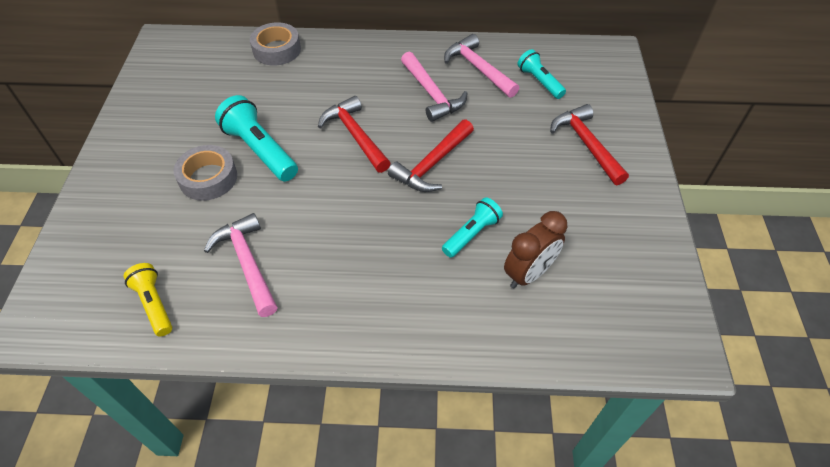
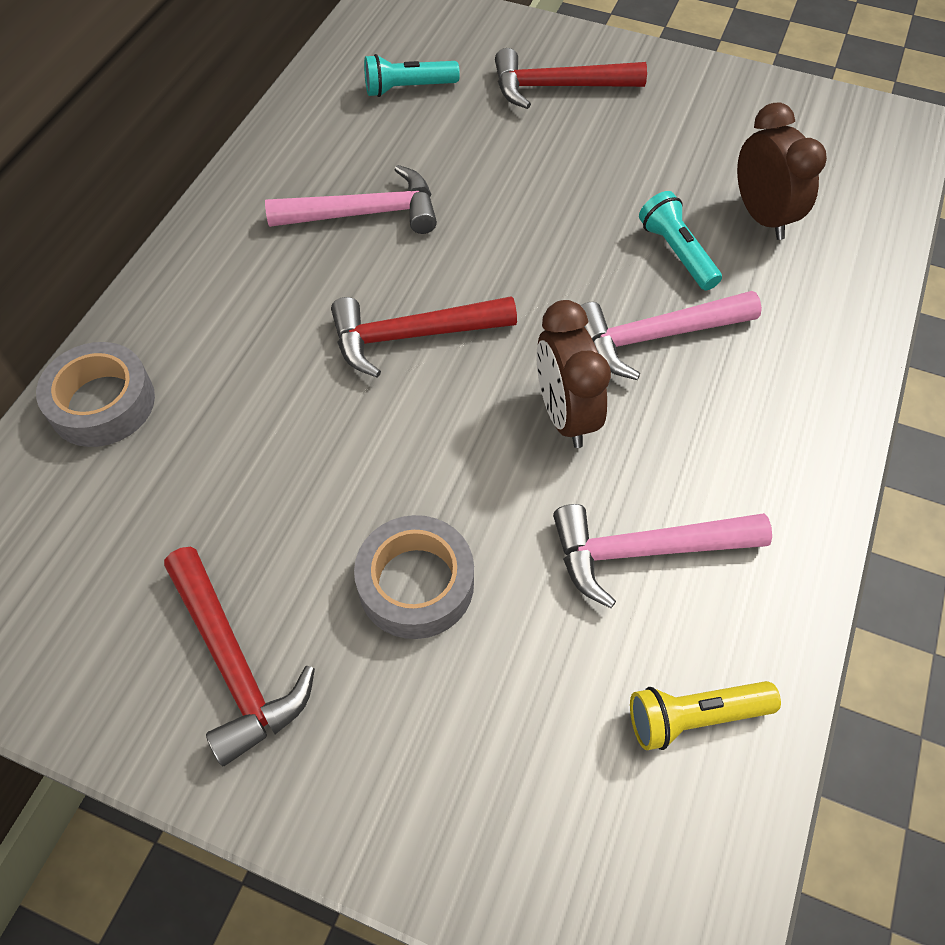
camera: 70 degrees left, 5 degrees up
(260, 150) = (380, 484): turquoise flashlight -> none
(325, 209) = (565, 415): none -> brown clock
(432, 164) = (523, 257): red hammer -> red hammer (234, 663)
(478, 68) = (337, 143): pink hammer -> pink hammer (655, 337)

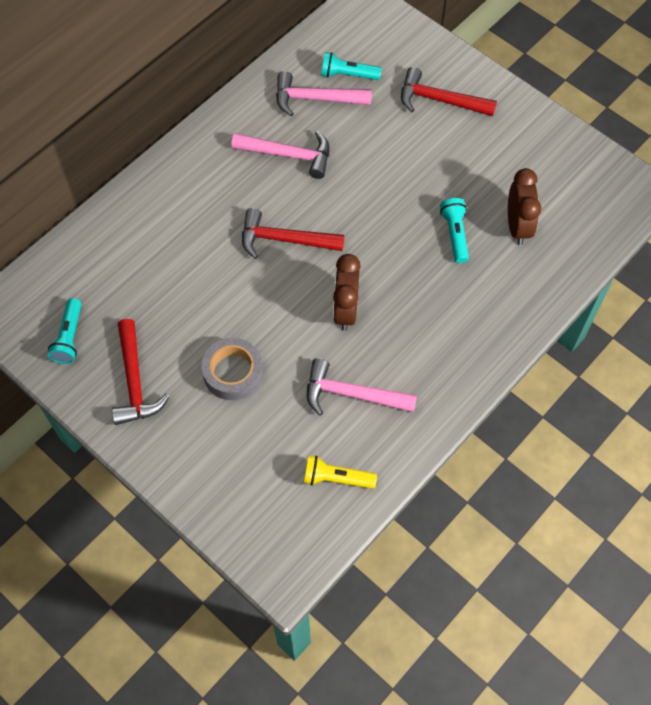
camera: 20 degrees right, 5 degrees up
(75, 621) = (69, 337): none -> turquoise flashlight
(102, 403) = (112, 228): grey tape -> none
(655, 337) = (416, 281): pink hammer -> pink hammer (315, 99)

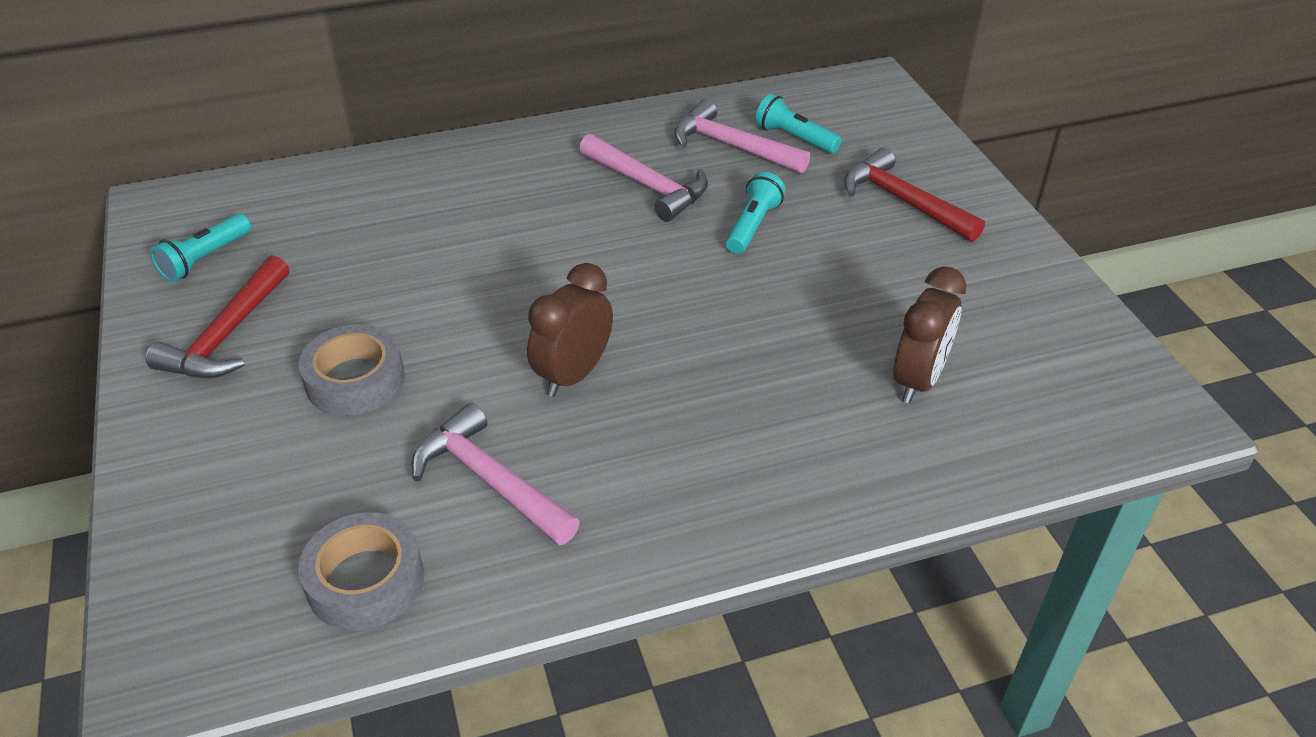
camera: 30 degrees right, 20 degrees down
(284, 240) = (562, 266): red hammer -> none
(336, 478) = (365, 581): yellow flashlight -> grey tape
(455, 234) = (811, 351): turquoise flashlight -> turquoise flashlight (753, 226)

